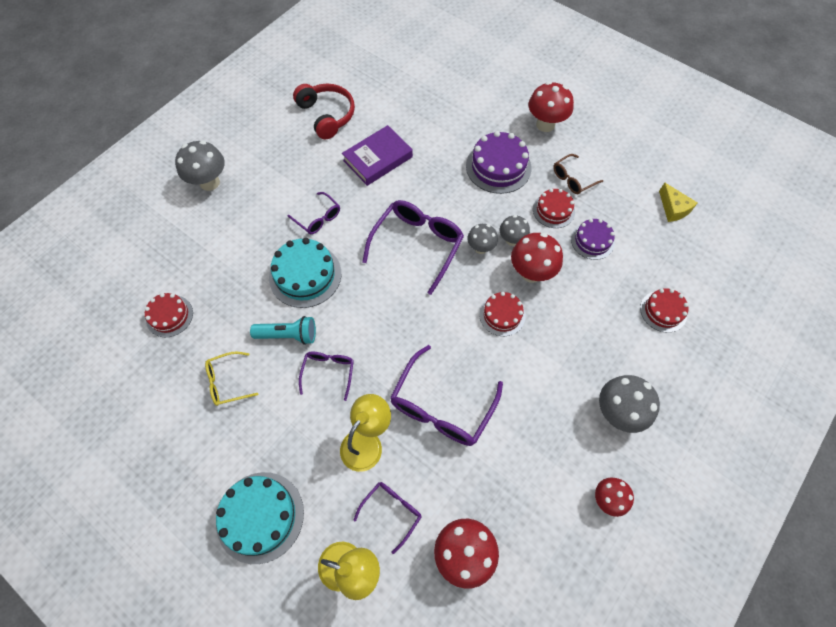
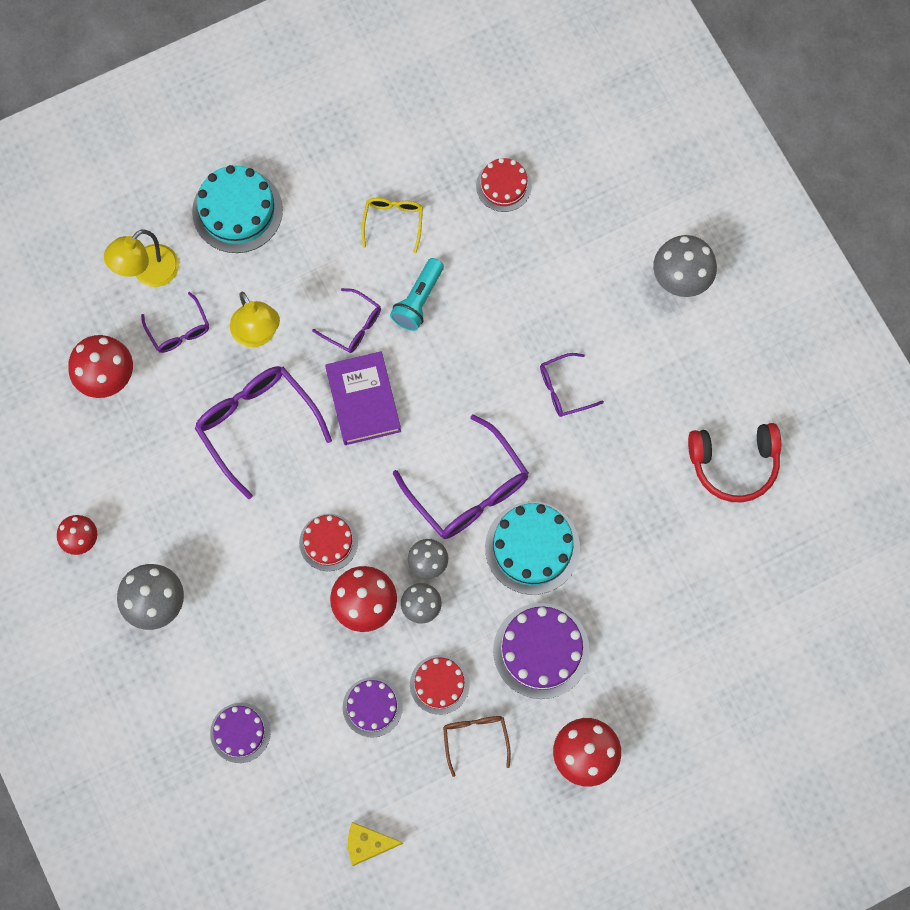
camera: 115 degrees right, 10 degrees up
(305, 275) = (488, 345): turquoise cake -> turquoise cake (532, 547)
(378, 159) = (626, 500): purple book -> purple book (363, 400)
(663, 311) = (240, 732): red cake -> purple cake

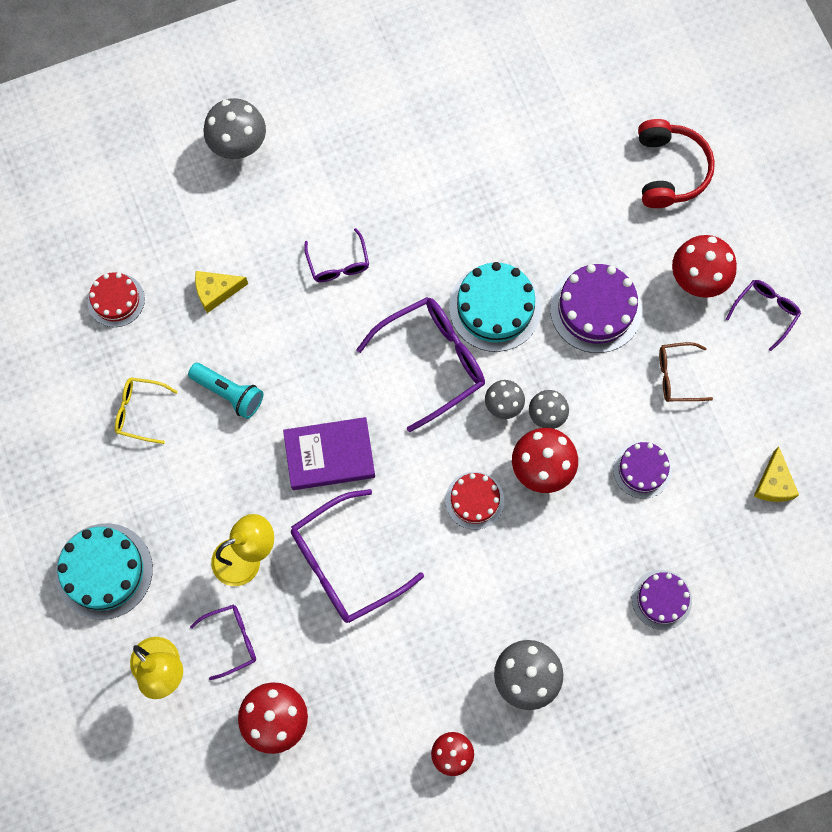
camera: 85 degrees left, 0 degrees up
(353, 326) = (249, 459): purple glasses -> purple glasses (765, 312)
(439, 684) = (623, 405): red cake -> none
(521, 276) = (216, 292): none -> yellow cheese
(734, 464) = (428, 120): red headphones -> red headphones (669, 170)

